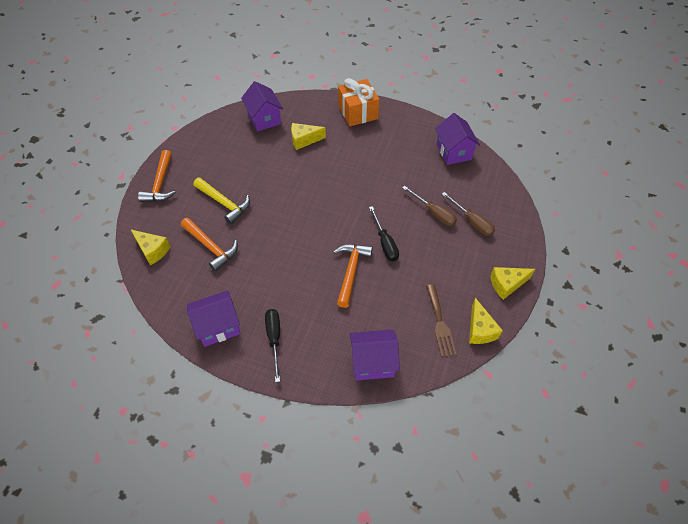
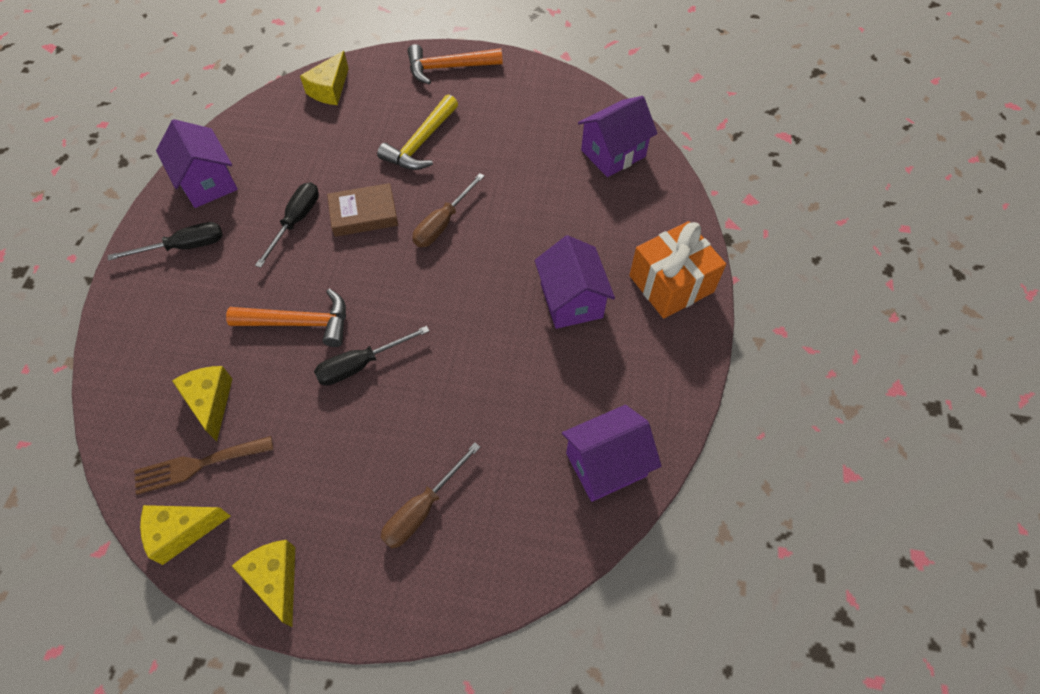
camera: 80 degrees right, 5 degrees up
(211, 247) = (339, 146): orange hammer -> none
(270, 272) = (296, 221): none -> black screwdriver
(275, 236) = (364, 214): none -> brown book
(304, 140) = (576, 215): yellow cheese -> yellow cheese (210, 402)
(373, 362) = (135, 373): purple house -> purple house (571, 300)
(434, 213) = (436, 438): brown screwdriver -> brown screwdriver (442, 223)

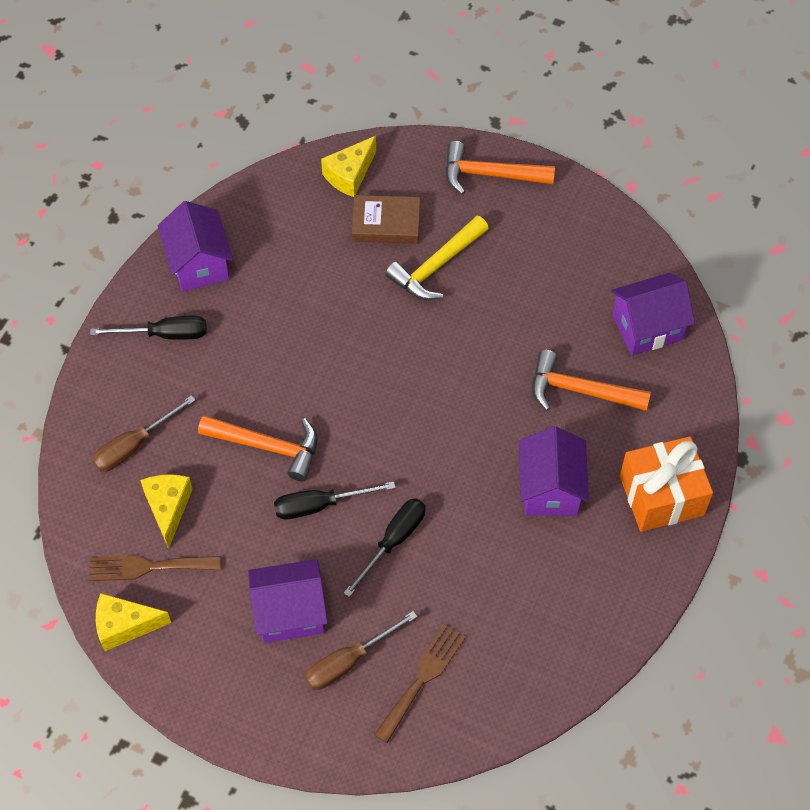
camera: 15 degrees right, 0 degrees up
(276, 579) = (202, 690): yellow cheese -> none
(296, 221) = (284, 331): black screwdriver -> black screwdriver (393, 541)
(364, 214) = (356, 339): brown book -> brown book (386, 223)
(442, 223) = (437, 369): brown screwdriver -> brown screwdriver (134, 445)
(500, 507) = (422, 678): none -> brown fork
(573, 214) = (580, 390): none -> orange hammer
(606, 464) = (535, 664): purple house -> purple house (290, 613)

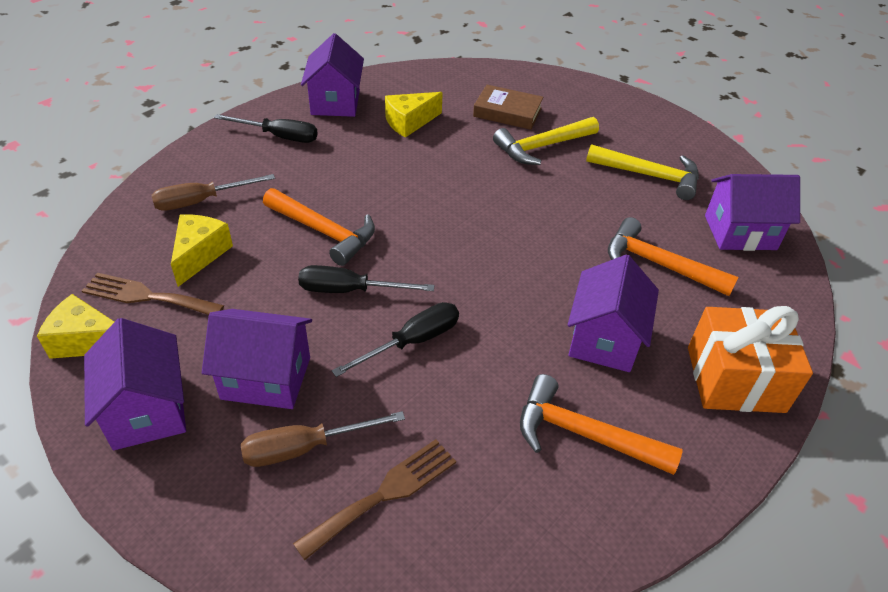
camera: 15 degrees right, 15 degrees down
(212, 670) = (147, 410): none -> purple house
(350, 175) = (489, 80): yellow cheese -> yellow cheese (409, 122)
(490, 174) = (610, 103): orange hammer -> orange hammer (584, 434)
(551, 276) = (649, 176): none -> yellow hammer

